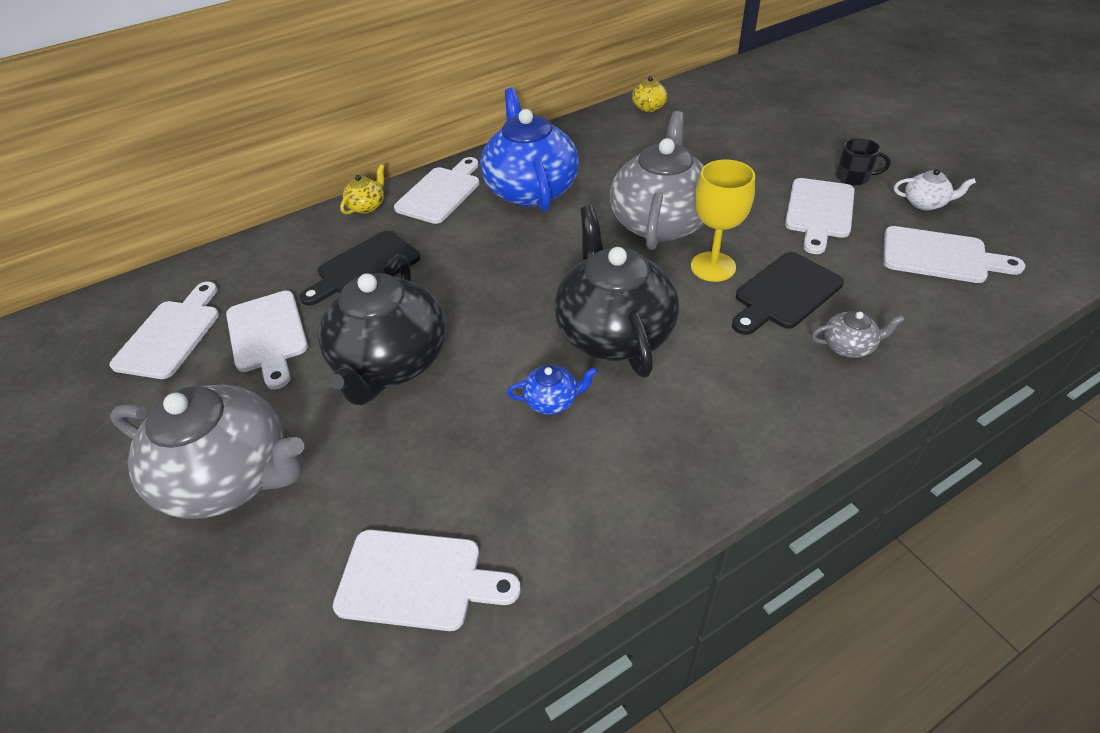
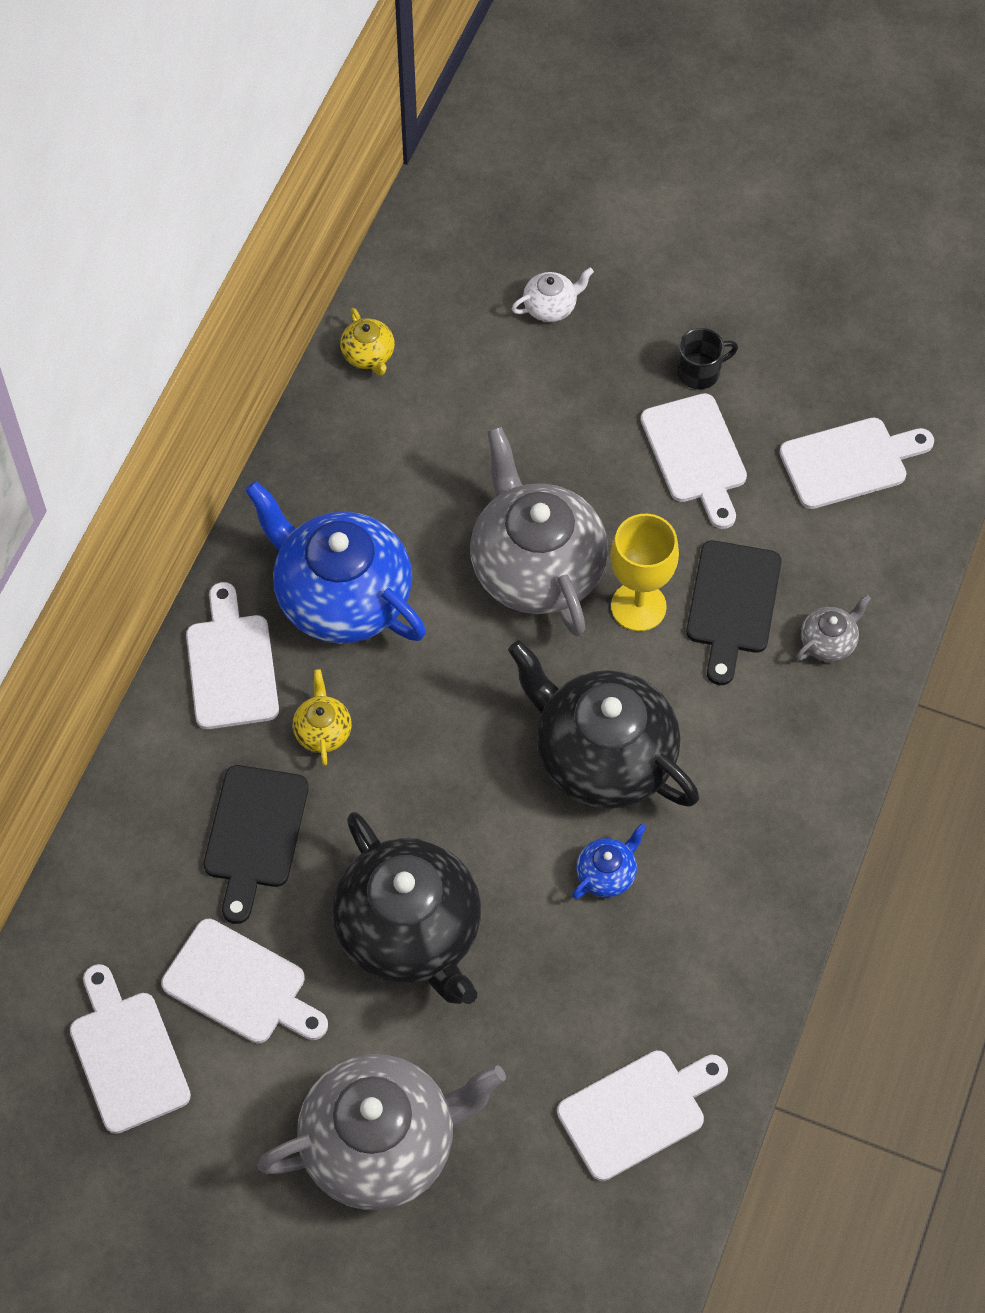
camera: 40 degrees left, 15 degrees up
(367, 206) = (157, 740): yellow teapot -> yellow teapot (323, 731)
(925, 203) = (796, 380): white teapot -> white teapot (551, 306)

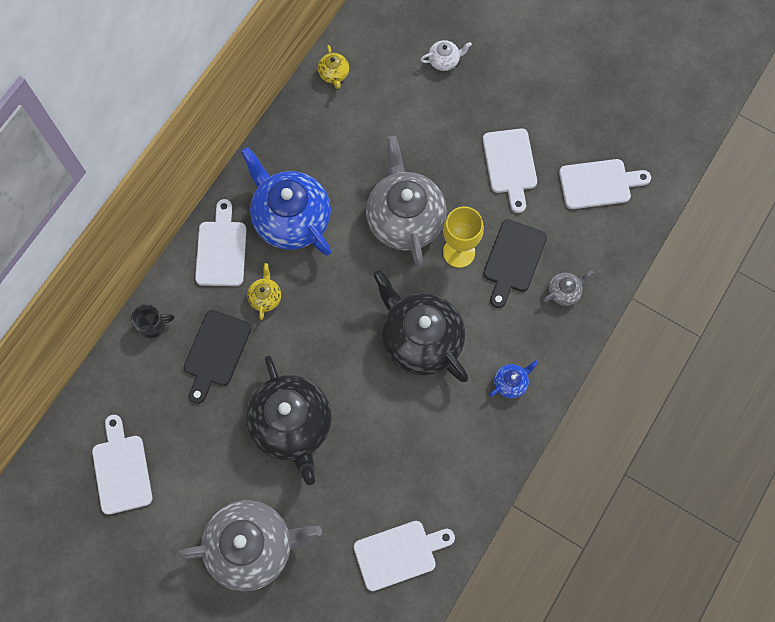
camera: 10 degrees right, 10 degrees up
(241, 985) = (191, 440): white cutting board -> none
(607, 874) = (409, 410): blue teapot -> blue teapot (510, 383)
(700, 372) = (523, 114): black mug -> black mug (153, 325)

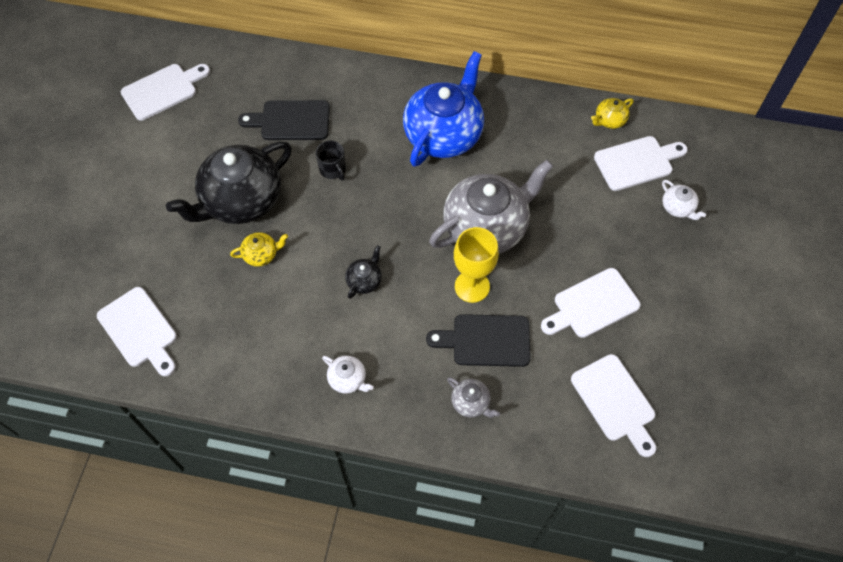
camera: 70 degrees right, 10 degrees down
(153, 325) = (299, 68): black mug -> black mug (333, 169)
(221, 249) = (390, 93): white cutting board -> white cutting board (637, 162)
(252, 547) = (118, 207): grey teapot -> none
(265, 297) = (357, 140): yellow teapot -> yellow teapot (261, 254)
(420, 339) = (364, 280): black teapot -> black teapot, size x0.42
(510, 383) = (348, 379): blue teapot -> white teapot

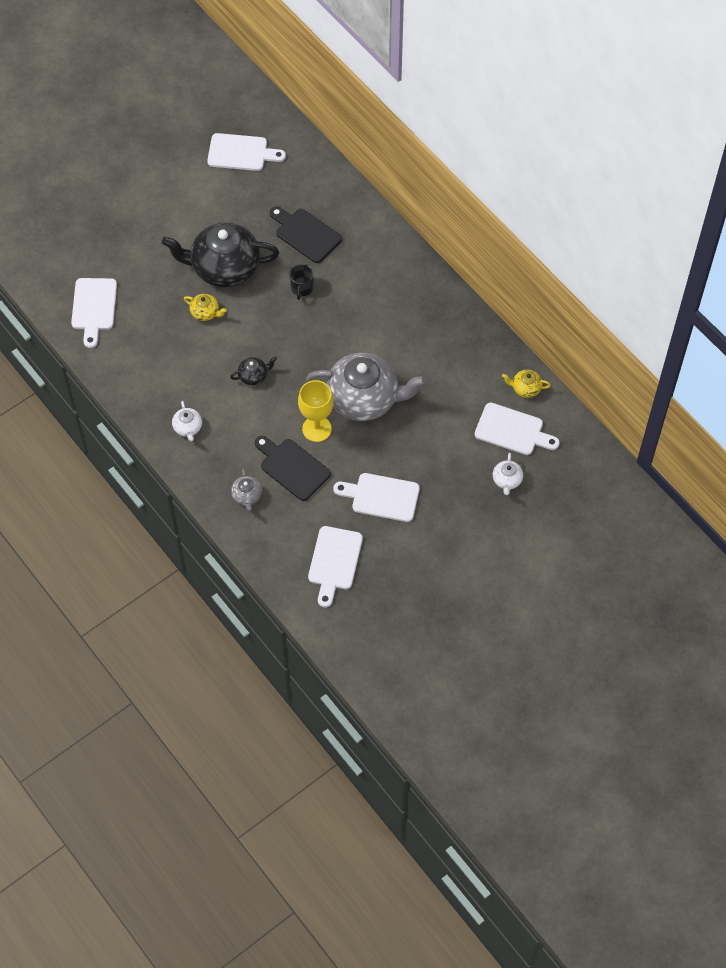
camera: 40 degrees right, 0 degrees up
(444, 134) = (399, 316): blue teapot -> none

